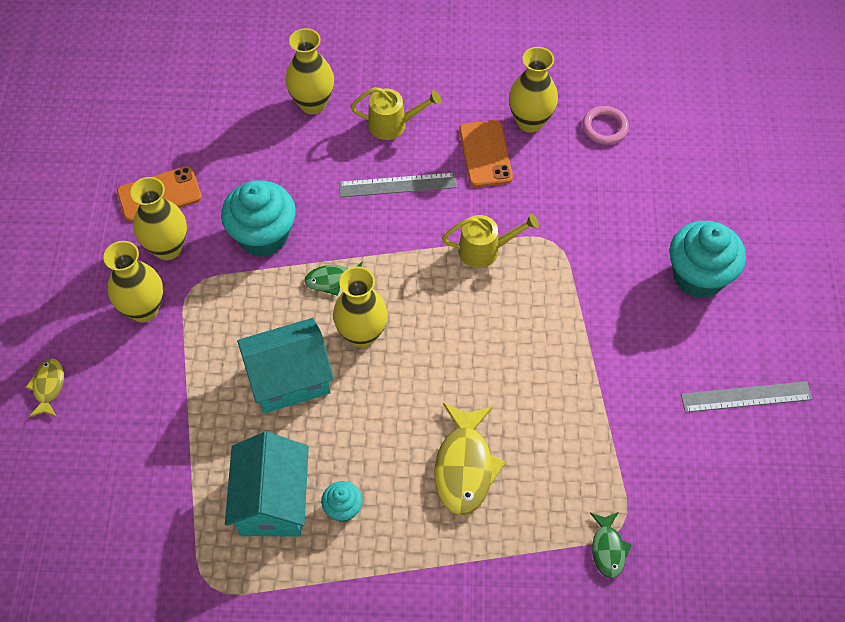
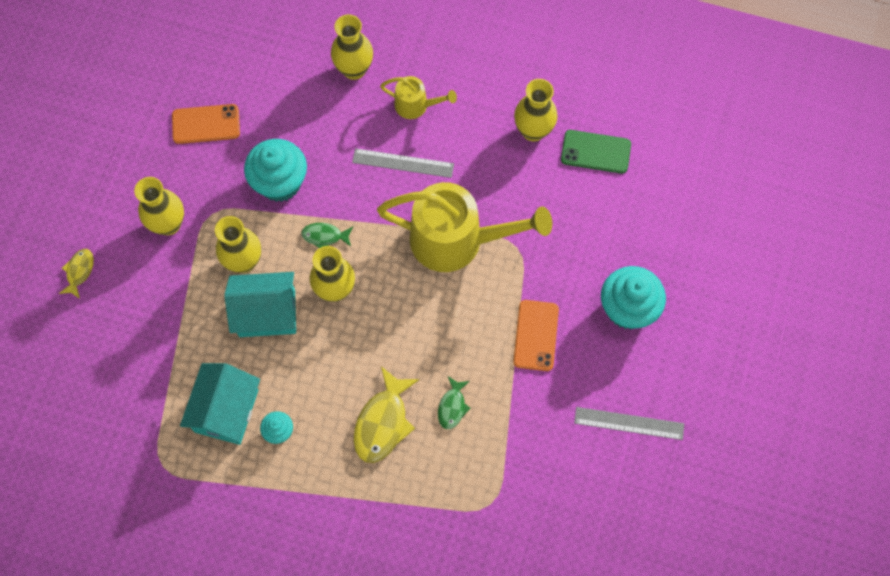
camera: 15 degrees right, 10 degrees up
(167, 248) = (200, 174): yellow vase -> yellow vase (244, 261)
(485, 154) = (485, 152): orange phone -> orange phone (535, 335)
(485, 250) = (458, 240): yellow watering can -> yellow watering can, size x2.08
(604, 127) = (595, 152): pink ring -> green phone
(608, 549) = (473, 518): green fish -> green fish (452, 406)

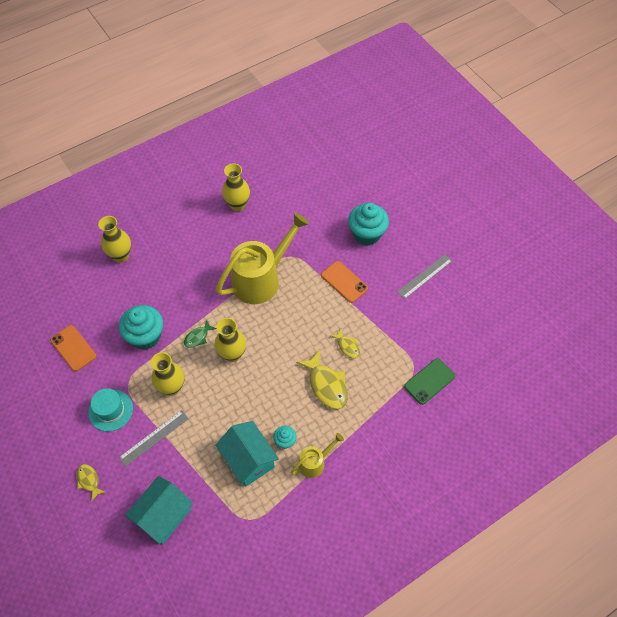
camera: 50 degrees left, 10 degrees down
(168, 224) = (110, 410): yellow vase -> turquoise hat
(206, 124) = (73, 348): orange phone -> orange phone turned 75 degrees counterclockwise
(267, 313) = (212, 397): turquoise house -> turquoise house (163, 515)
(403, 163) = (195, 272): grey ruler -> grey ruler (154, 438)
(416, 105) = (171, 243): yellow watering can -> yellow watering can (315, 462)
(452, 406) = (347, 346): green fish -> yellow fish
(595, 152) = (275, 188): green phone -> green phone (429, 381)

